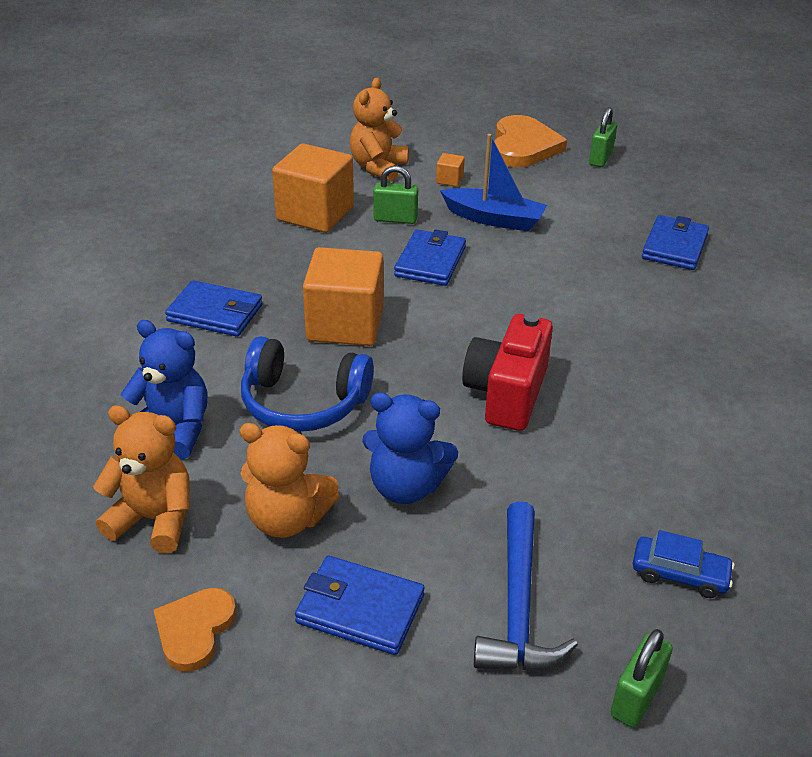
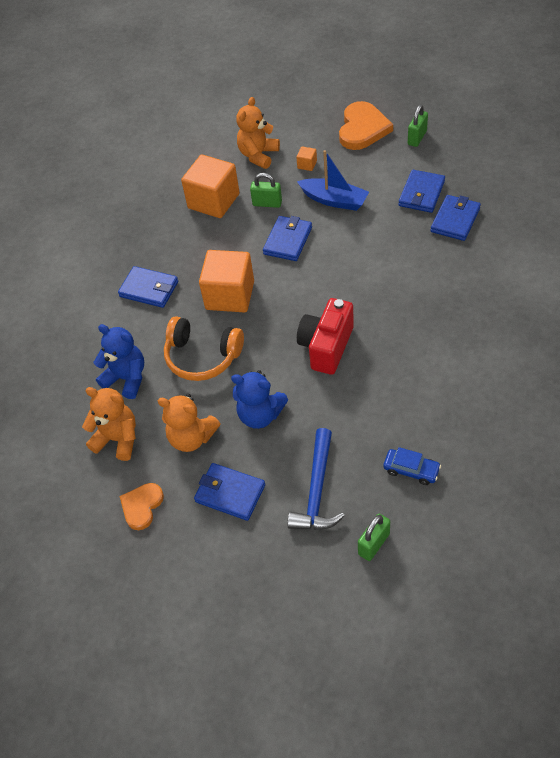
camera: 10 degrees right, 15 degrees up
(303, 403) = (202, 357): blue headphones -> orange headphones
(619, 216) = (421, 193): none -> blue wallet

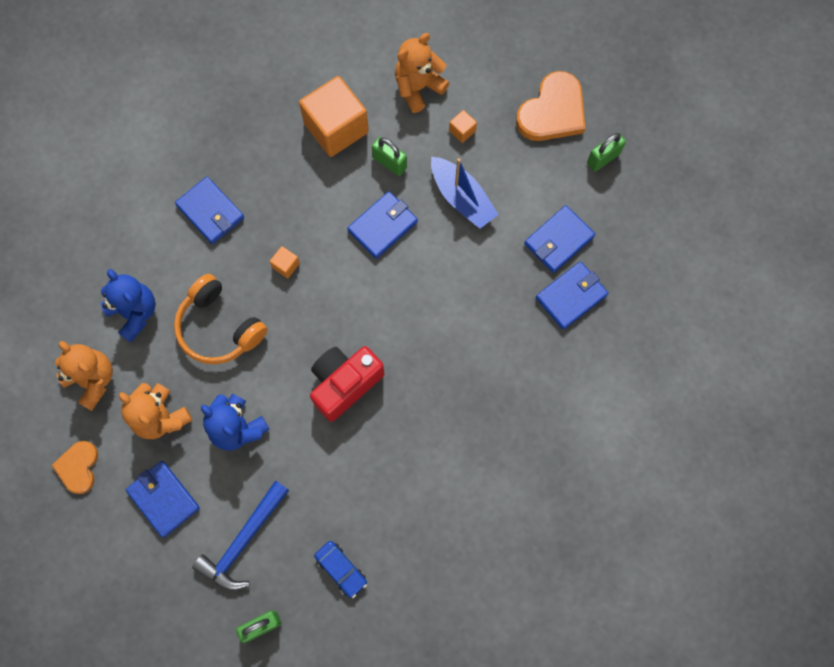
camera: 20 degrees right, 20 degrees up
(142, 506) = (78, 467): orange heart -> orange heart turned 45 degrees counterclockwise
(230, 295) = (286, 265): orange cube -> orange cube, size x0.41

